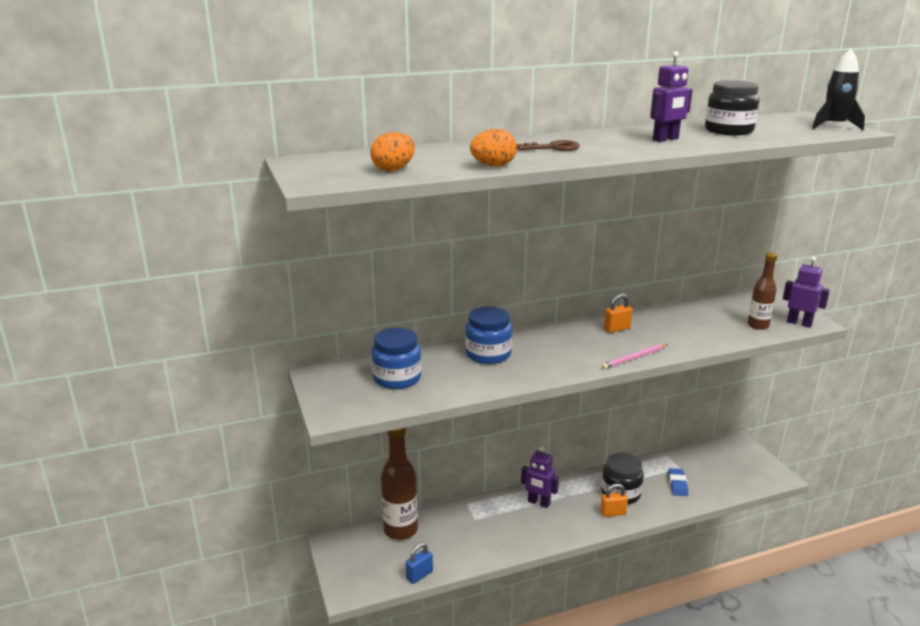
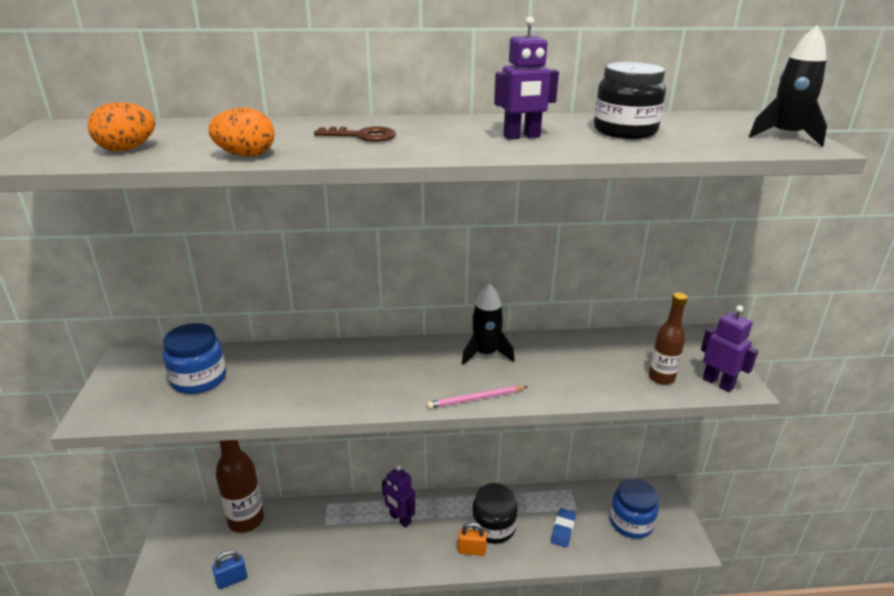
camera: 15 degrees right, 5 degrees up
(488, 354) = (317, 364): blue jar -> blue jar (631, 522)
(617, 329) = (485, 354): orange padlock -> black rocket

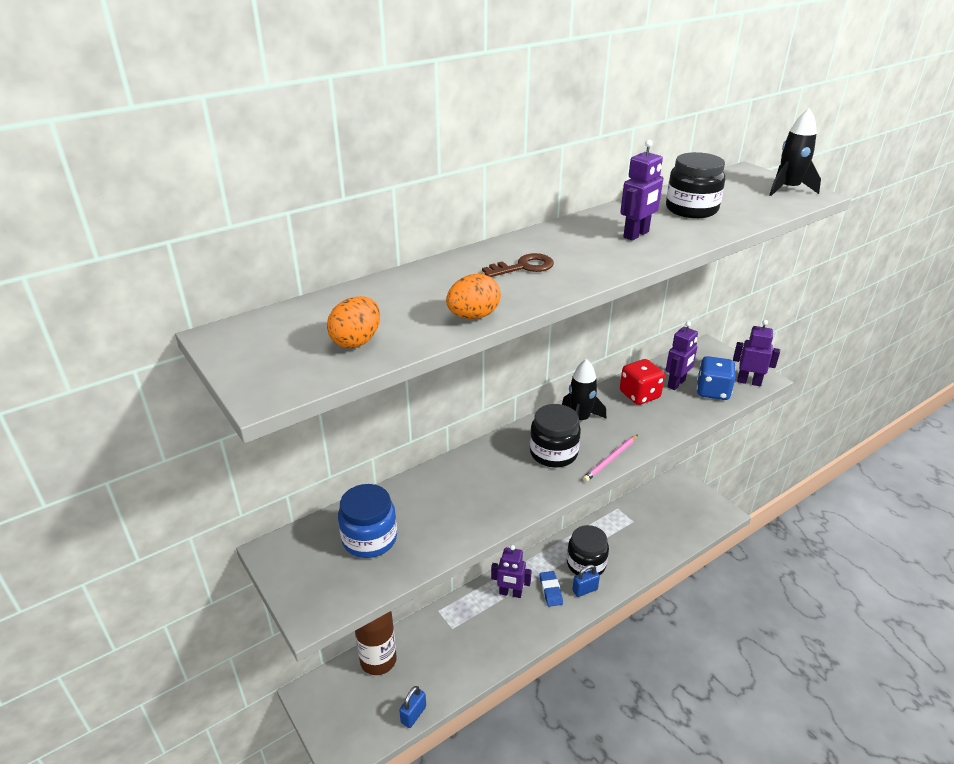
camera: 30 degrees left, 5 degrees up
(427, 373) = (553, 453): none -> black jar
(471, 550) = (585, 590): orange padlock -> blue padlock
(563, 529) = (636, 541): blue eraser -> blue eraser (550, 590)
(572, 354) = (639, 395): none -> red dice
(626, 357) = (676, 384): none -> purple robot
(631, 522) = (676, 514): blue jar -> none
(661, 378) = (712, 391): brown bottle -> blue dice

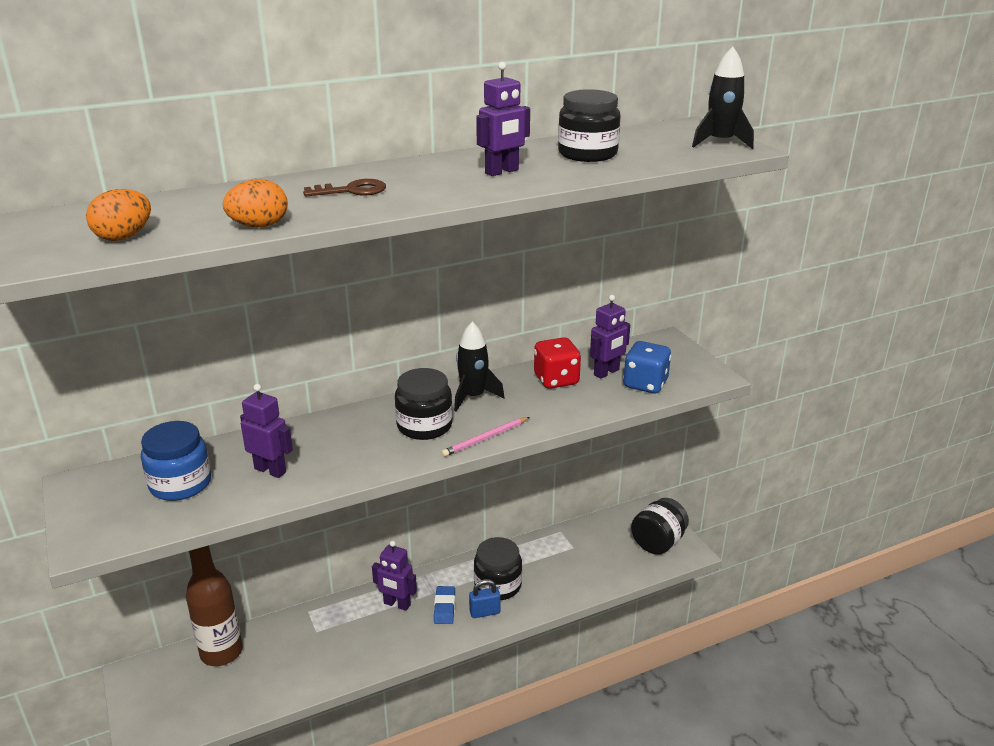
camera: 10 degrees right, 5 degrees down
(413, 714) = (237, 712): blue padlock -> none
(697, 508) = (658, 542): none -> black jar
(749, 382) = (695, 378): purple robot -> purple robot (270, 470)

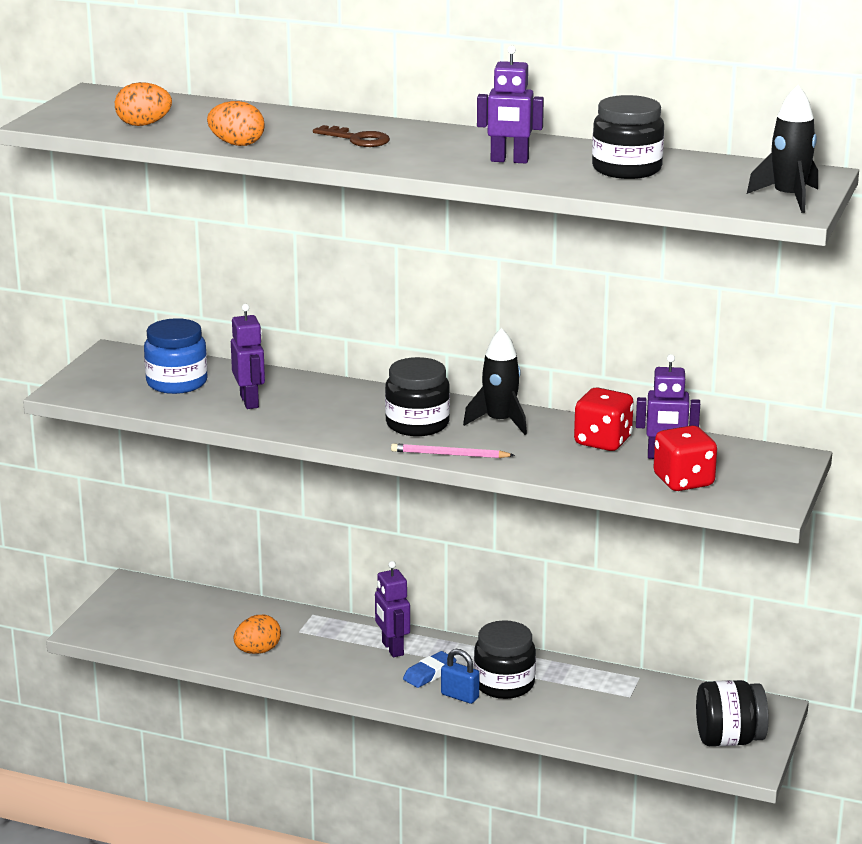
camera: 45 degrees right, 5 degrees down
(221, 652) = (209, 605): brown bottle -> none
(307, 667) = (257, 651): none -> orange egg
(645, 384) = (683, 481): blue dice -> red dice

